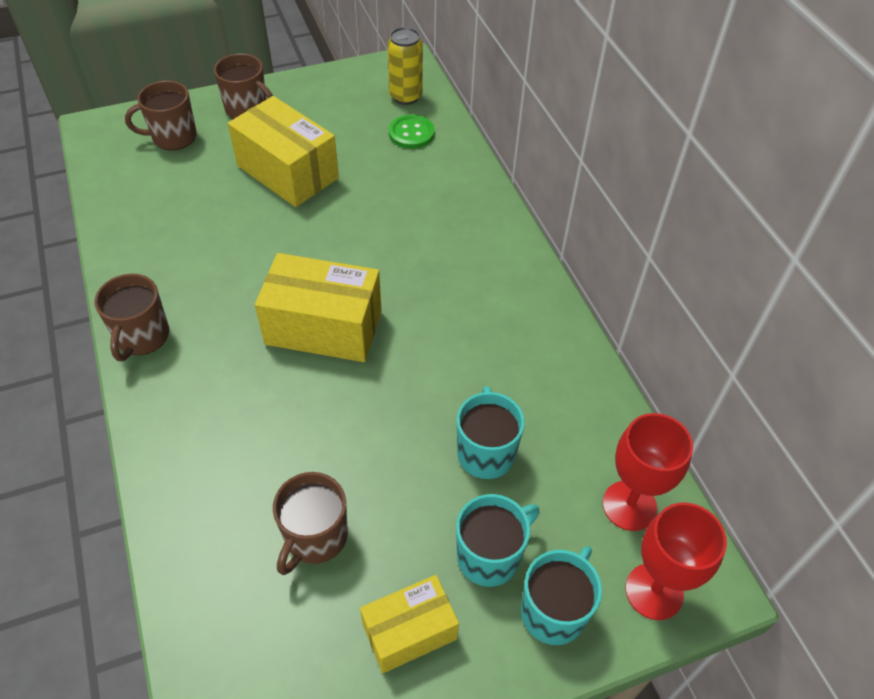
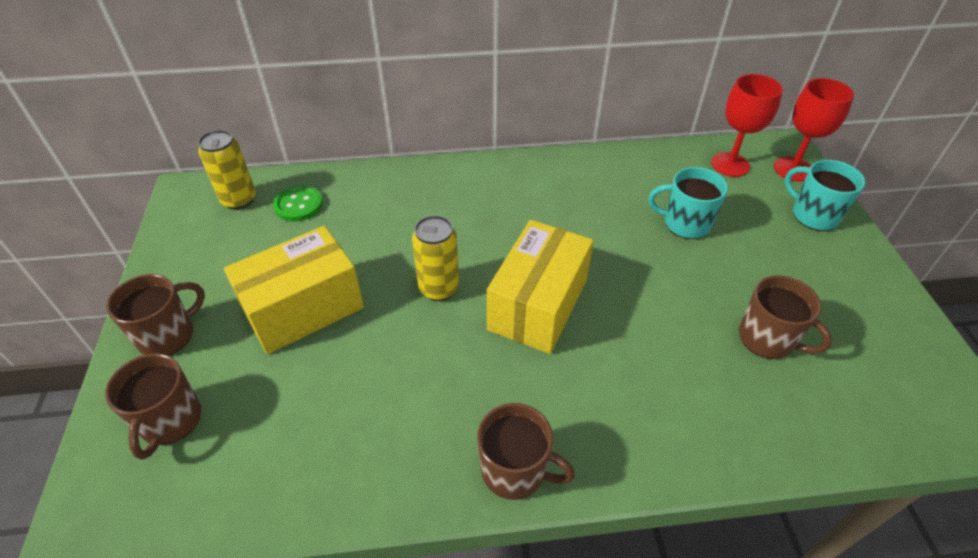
camera: 75 degrees left, 5 degrees down
(329, 251) = (439, 288): none -> yellow can
(409, 631) = (842, 292): yellow box -> none
(490, 556) = (775, 238): turquoise mug -> none

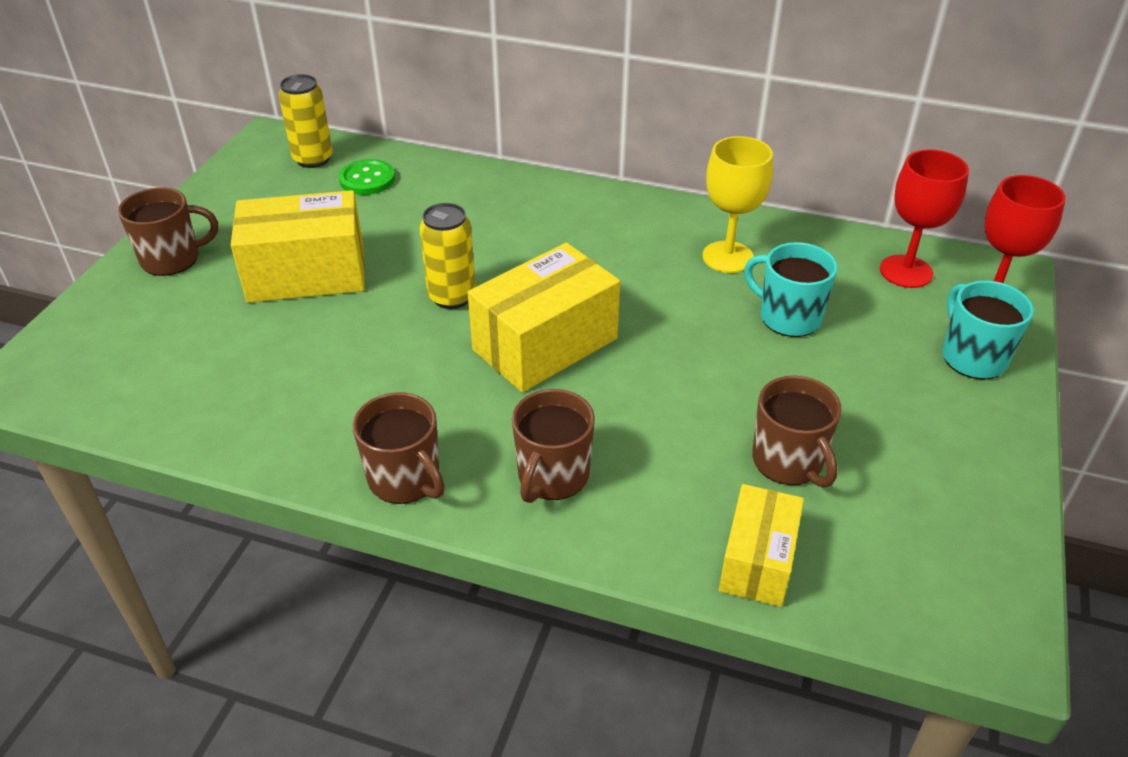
camera: 25 degrees right, 5 degrees down
(170, 421) = (130, 329): brown mug -> brown mug (552, 476)
(613, 189) = (727, 257): none -> yellow goblet
(807, 430) = (757, 561): none -> yellow box

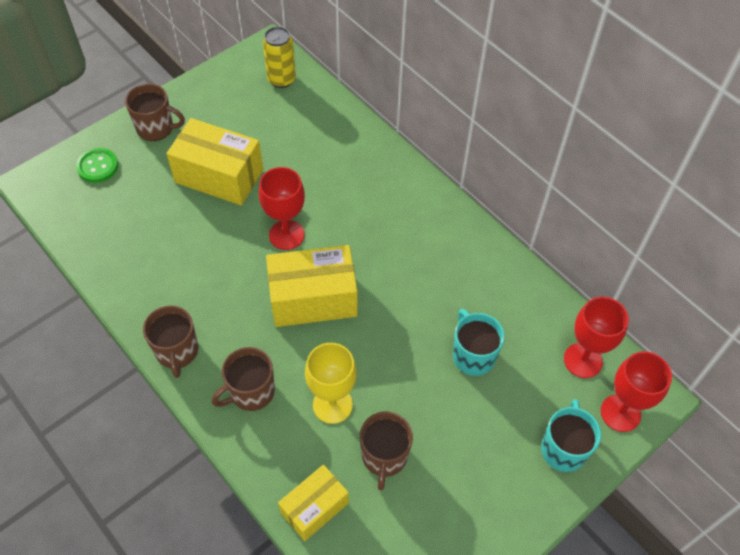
camera: 30 degrees right, 15 degrees up
(367, 179) = (302, 112): green button -> green button (97, 166)
(452, 297) = (286, 235): yellow can -> red goblet
(727, 257) = (475, 288): yellow goblet -> yellow goblet (332, 405)

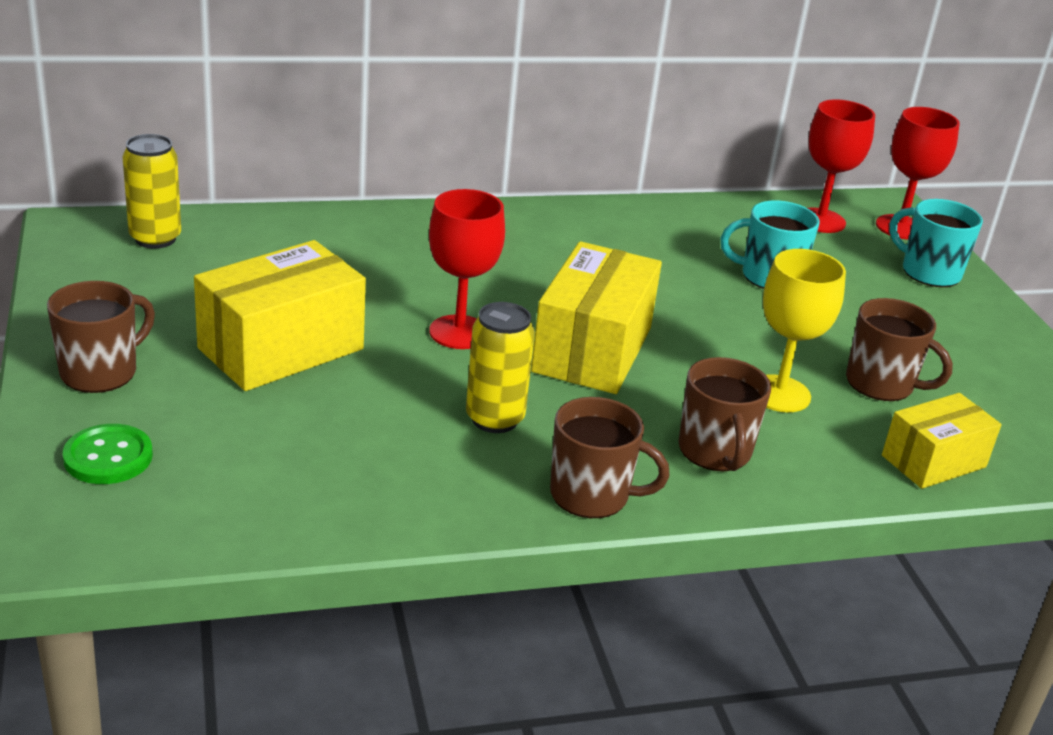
camera: 65 degrees left, 25 degrees down
(216, 285) = (494, 419): none -> yellow can
(314, 508) = (933, 461): yellow box -> yellow box turned 75 degrees clockwise

